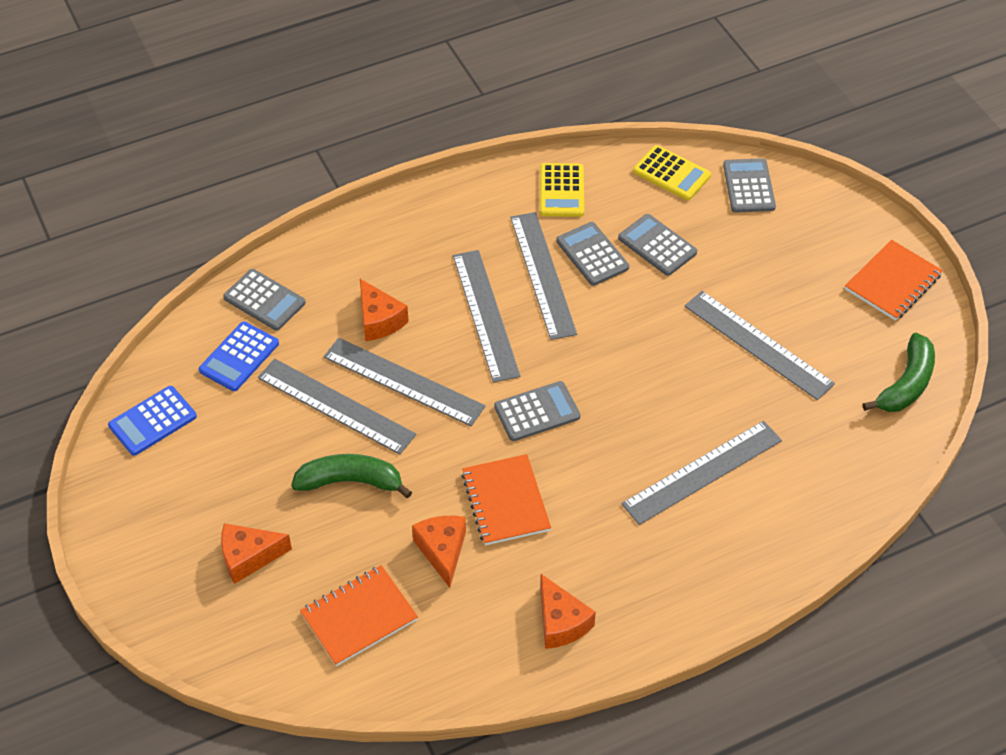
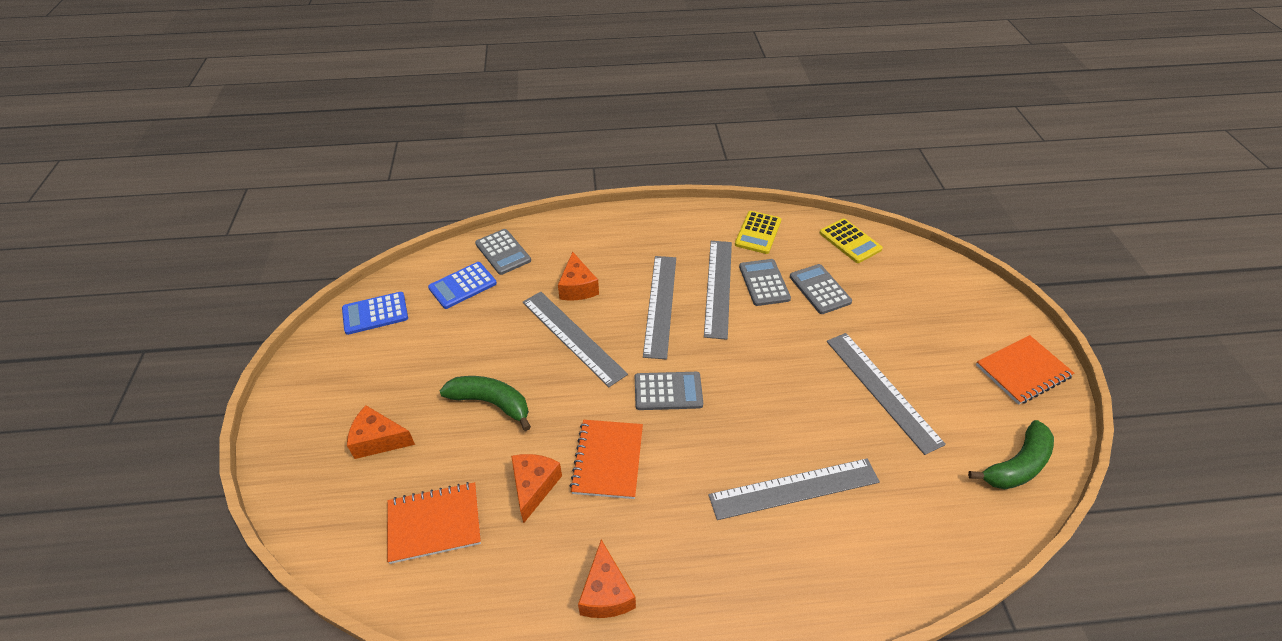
camera: 20 degrees right, 5 degrees down
(335, 406) = (512, 341): grey ruler -> none
(749, 186) = (911, 265): grey calculator -> none

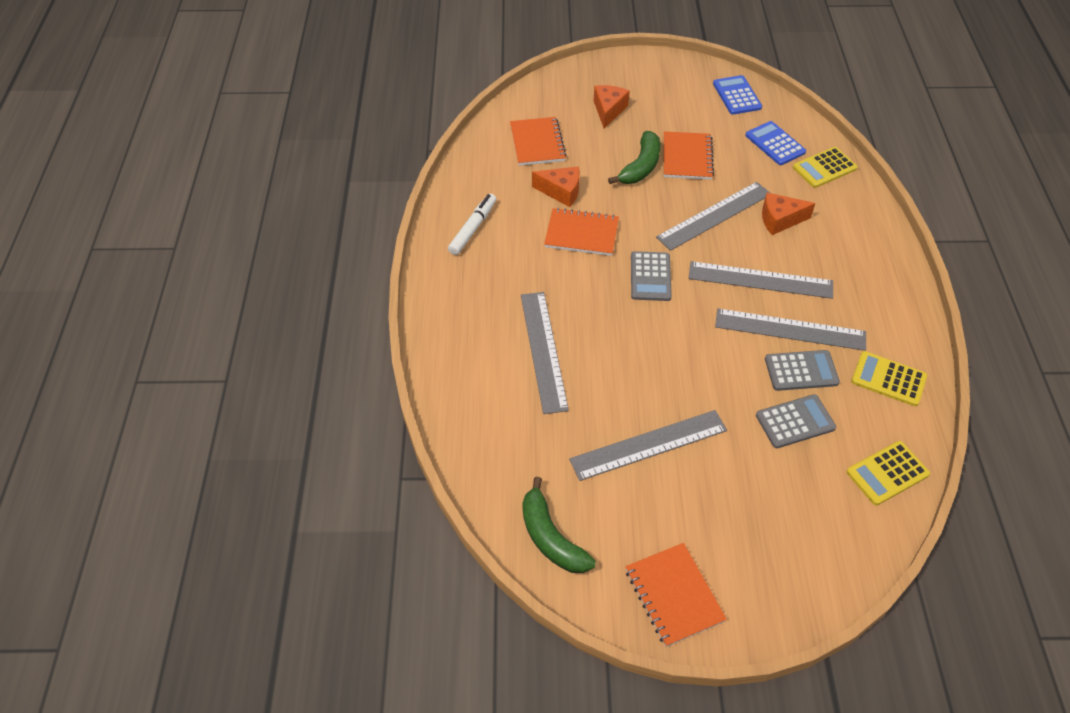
camera: 95 degrees right, 5 degrees up
(478, 359) = (687, 157): none -> orange notebook
(503, 252) = (824, 168): grey calculator -> yellow calculator
(606, 593) = (473, 228): orange cheese -> white marker

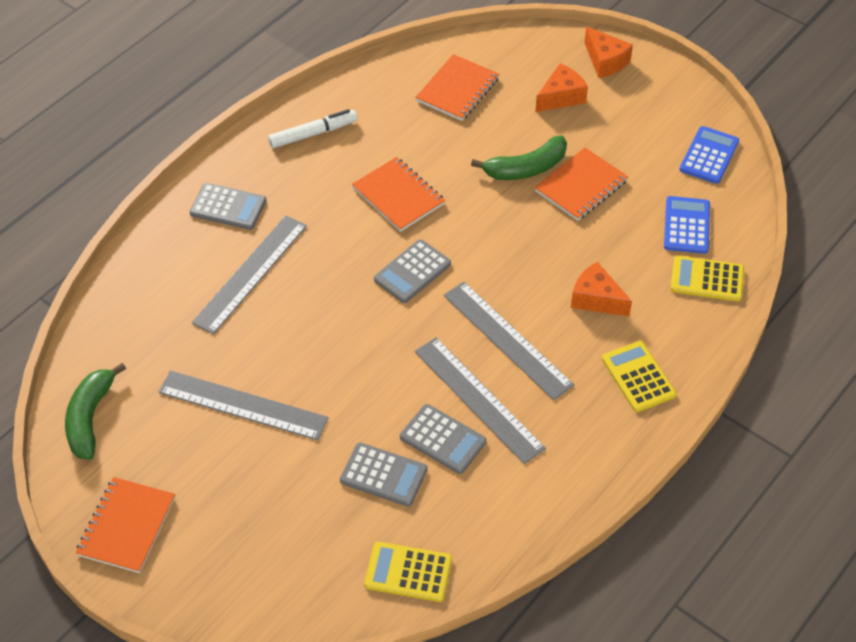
camera: 40 degrees right, 0 degrees up
(471, 315) = (228, 207): none -> grey calculator
(561, 192) = (425, 147): orange cheese -> orange cheese (605, 61)
(714, 215) = (538, 255): grey ruler -> none
(888, 379) = (512, 502): yellow calculator -> yellow calculator (638, 377)

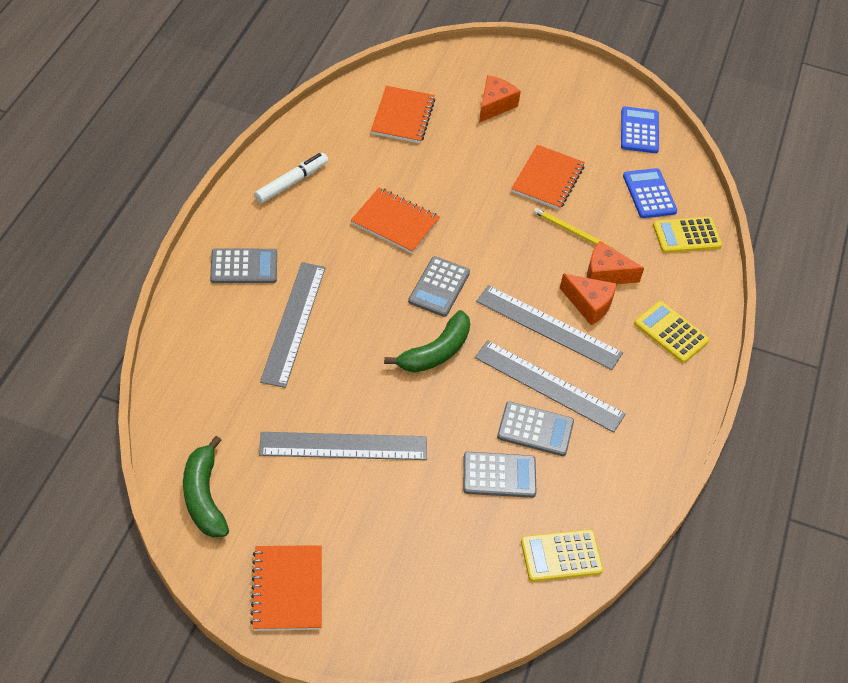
camera: 25 degrees left, 0 degrees up
(526, 168) = (494, 173): green banana -> green banana (436, 352)
(582, 248) = (574, 232): none -> yellow pencil
(605, 61) = (517, 67): orange cheese -> orange cheese (589, 304)

